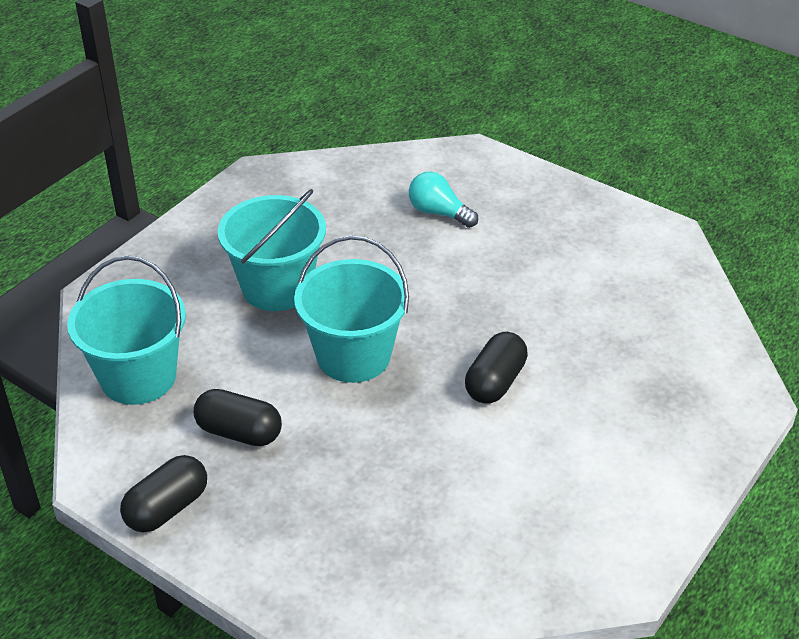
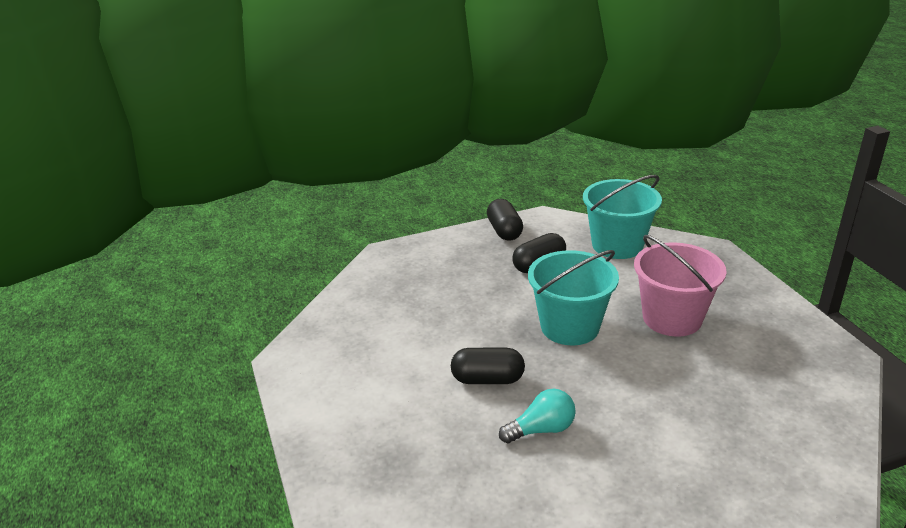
camera: 125 degrees right, 10 degrees down
(277, 287) = (672, 318): turquoise bucket -> pink bucket
(438, 213) = (725, 441): turquoise light bulb -> turquoise light bulb (541, 429)
(495, 382) = (487, 379): black capsule -> black capsule turned 60 degrees counterclockwise

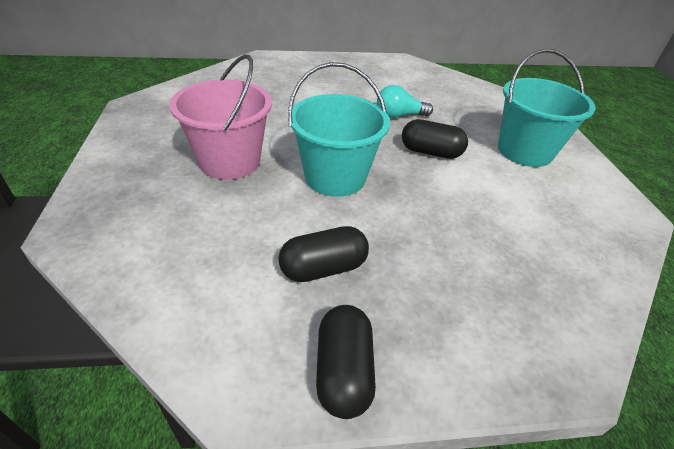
camera: 170 degrees left, 10 degrees up
(617, 245) = (185, 276): turquoise bucket -> turquoise bucket (524, 151)

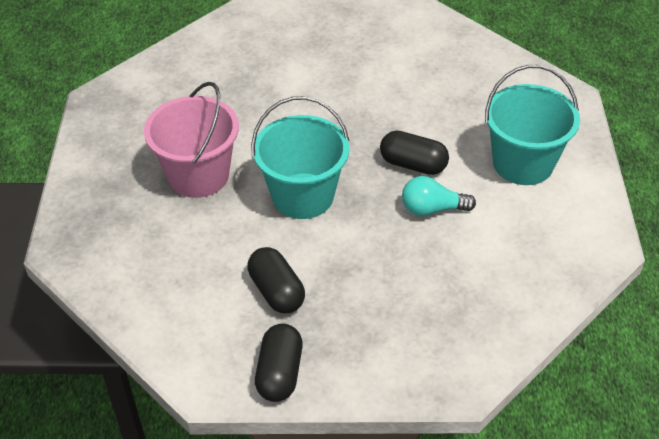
camera: 10 degrees right, 5 degrees up
(323, 268) = (276, 291): black capsule -> black capsule turned 75 degrees clockwise
(399, 116) = (391, 111): turquoise light bulb -> turquoise light bulb (432, 209)

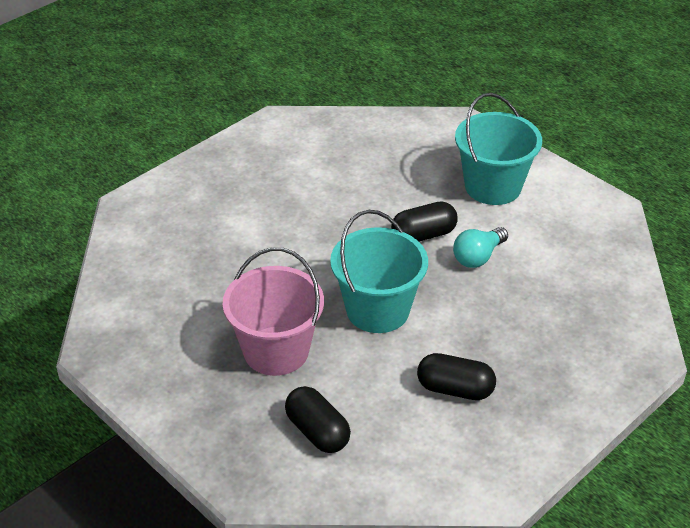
camera: 45 degrees left, 5 degrees down
(279, 373) = (535, 440): black capsule -> black capsule (317, 432)

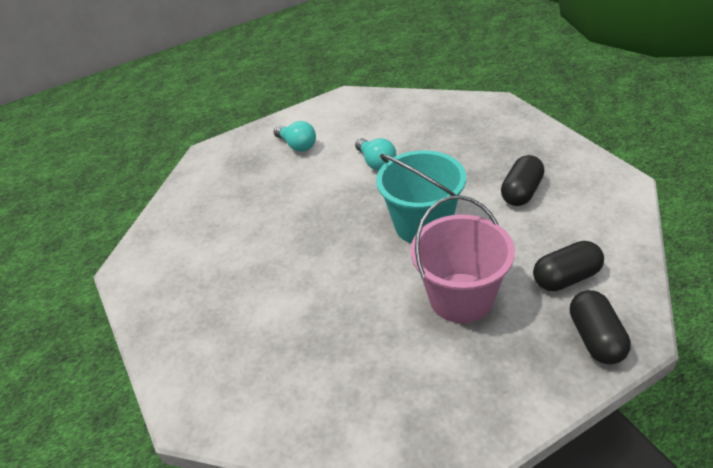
camera: 70 degrees left, 0 degrees up
(423, 235) = (339, 188): black capsule -> black capsule (595, 338)
(493, 186) = (297, 145): turquoise bucket -> turquoise light bulb

